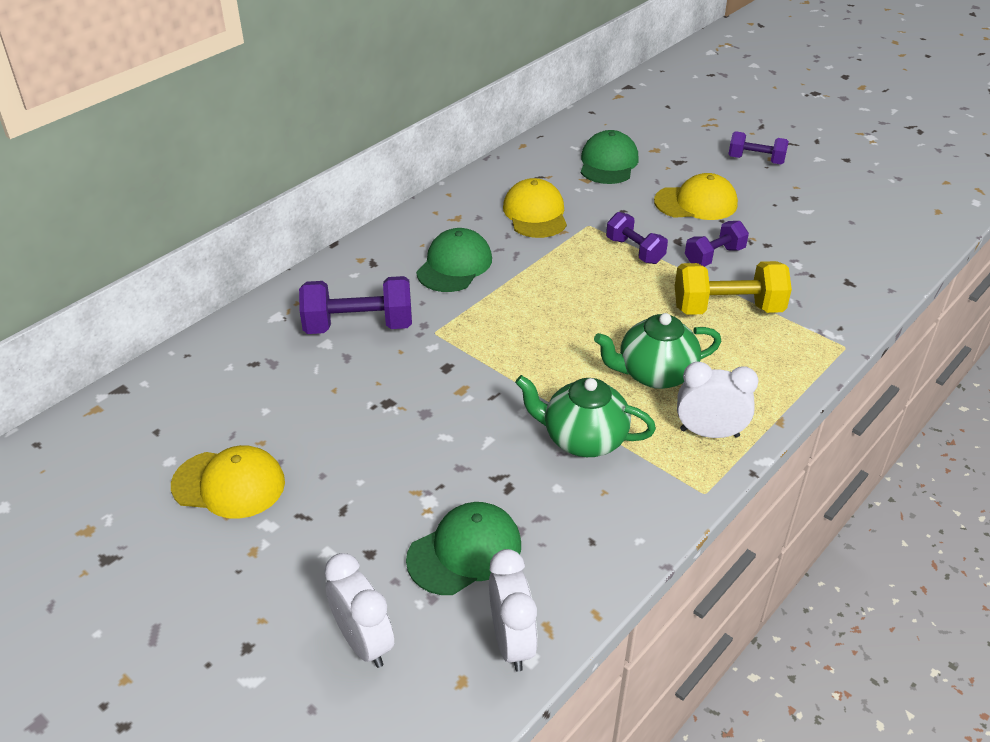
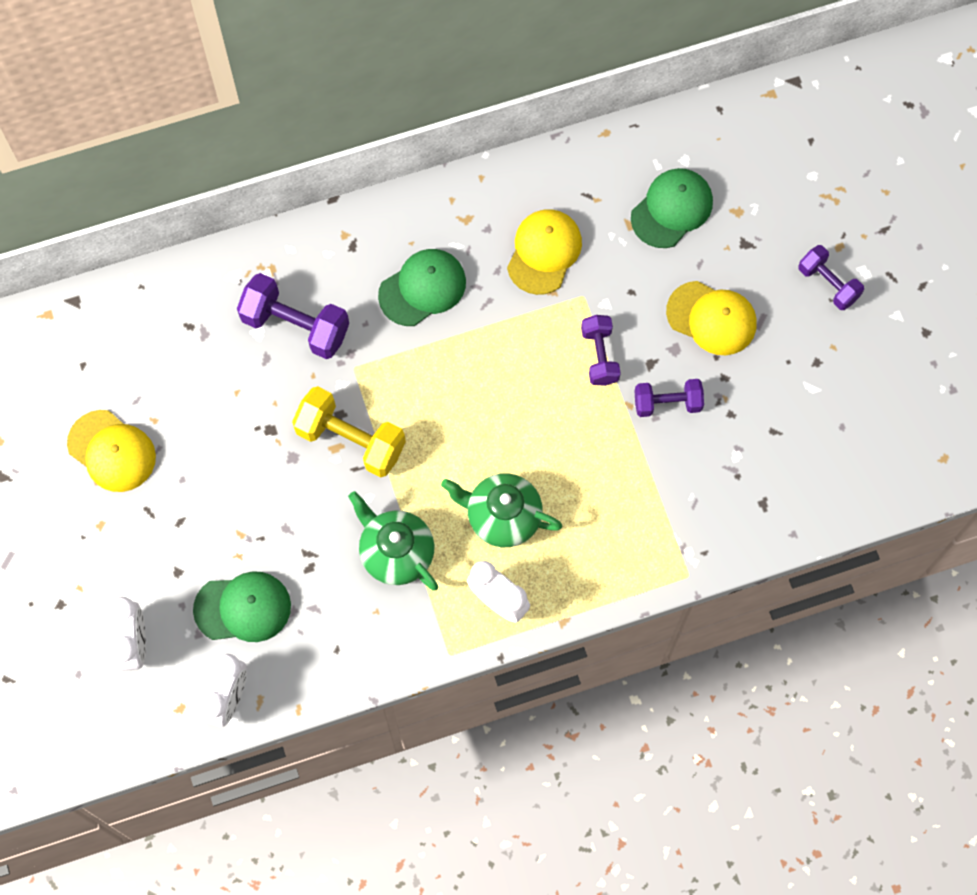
camera: 30 degrees right, 30 degrees up
(727, 309) = (624, 476): yellow dumbbell -> yellow dumbbell (350, 440)

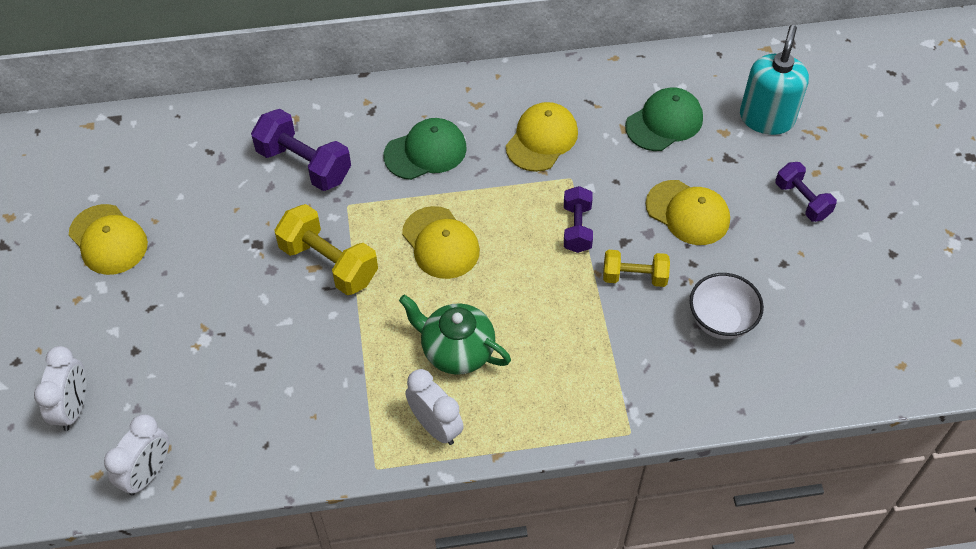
camera: 10 degrees right, 15 degrees down
(243, 608) = (186, 392): green cap -> none
(396, 552) = (346, 366): green teapot -> none
(461, 397) = (440, 243): none -> yellow cap
(667, 403) = (634, 277): purple dumbbell -> yellow dumbbell
(761, 439) = (721, 321): none -> white bowl
(780, 186) = (766, 118): none -> turquoise soap dispenser

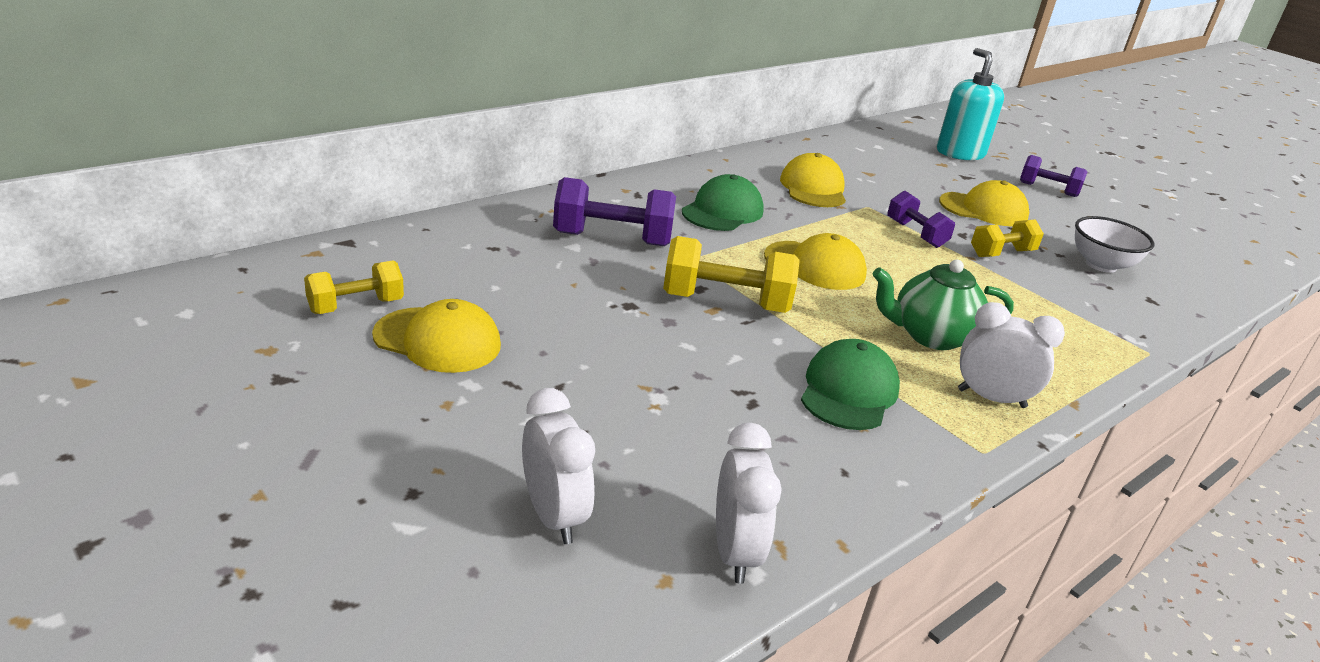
camera: 35 degrees left, 25 degrees down
(81, 190) = (356, 306): none -> yellow dumbbell
(664, 122) = (893, 165): green cap -> green cap (848, 391)

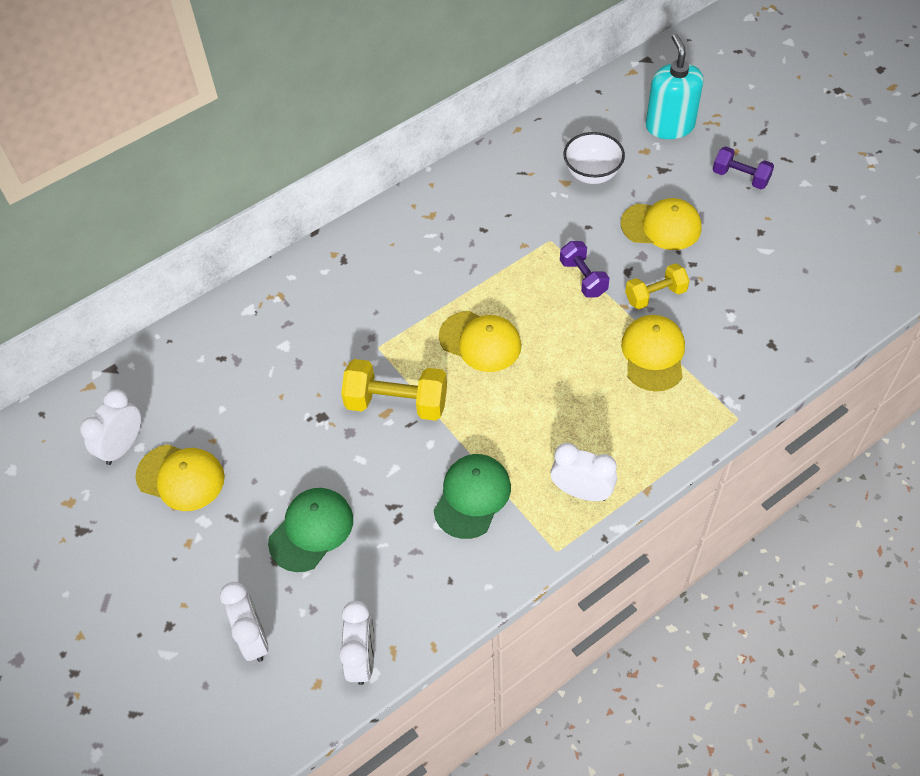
camera: 10 degrees right, 25 degrees up
(356, 306) = (123, 446): yellow dumbbell -> white clock
(612, 239) = (316, 330): purple dumbbell -> none
(722, 211) = (414, 273): green cap -> green cap (311, 530)
(813, 188) = (504, 220): yellow cap -> yellow cap (653, 354)
(930, 336) = (555, 422): green teapot -> none
(1101, 265) = (745, 298): white bowl -> white bowl (592, 174)

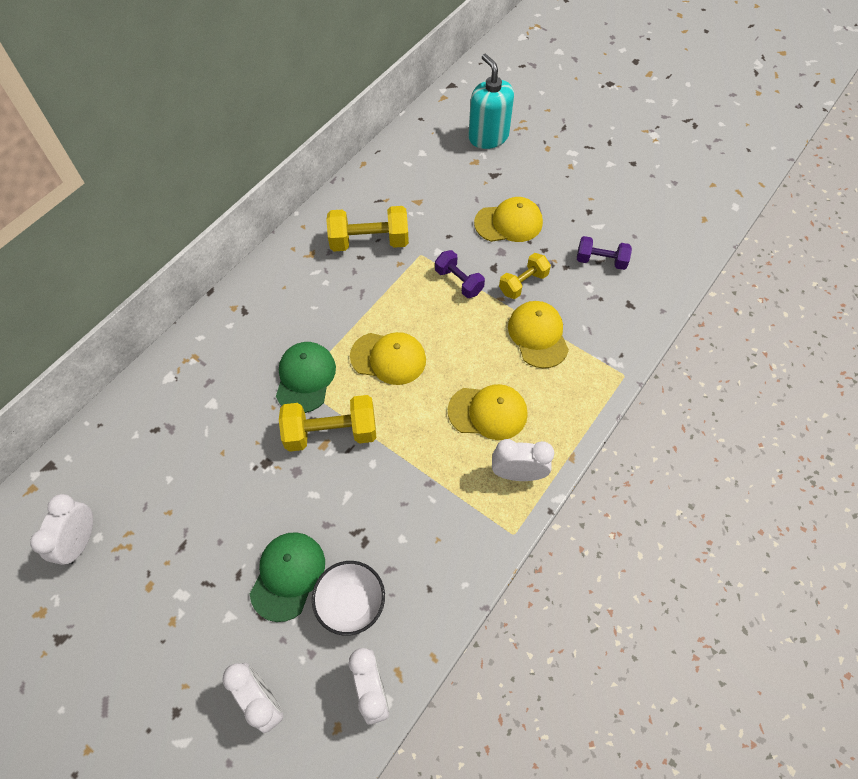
camera: 20 degrees left, 5 degrees up
(181, 477) = (147, 557): yellow cap -> yellow cap (488, 412)
(472, 497) = (425, 503): green cap -> green cap (305, 378)
(498, 215) = (369, 241): none -> yellow dumbbell
(592, 174) = (438, 190): white bowl -> white bowl (351, 603)
(740, 177) = (558, 169): purple dumbbell -> purple dumbbell (601, 261)

